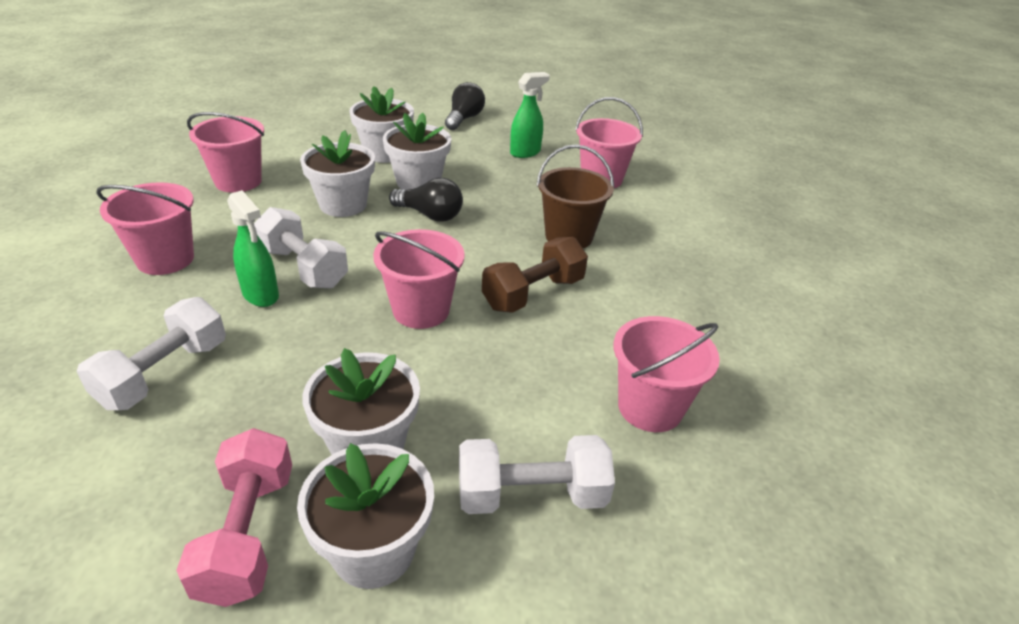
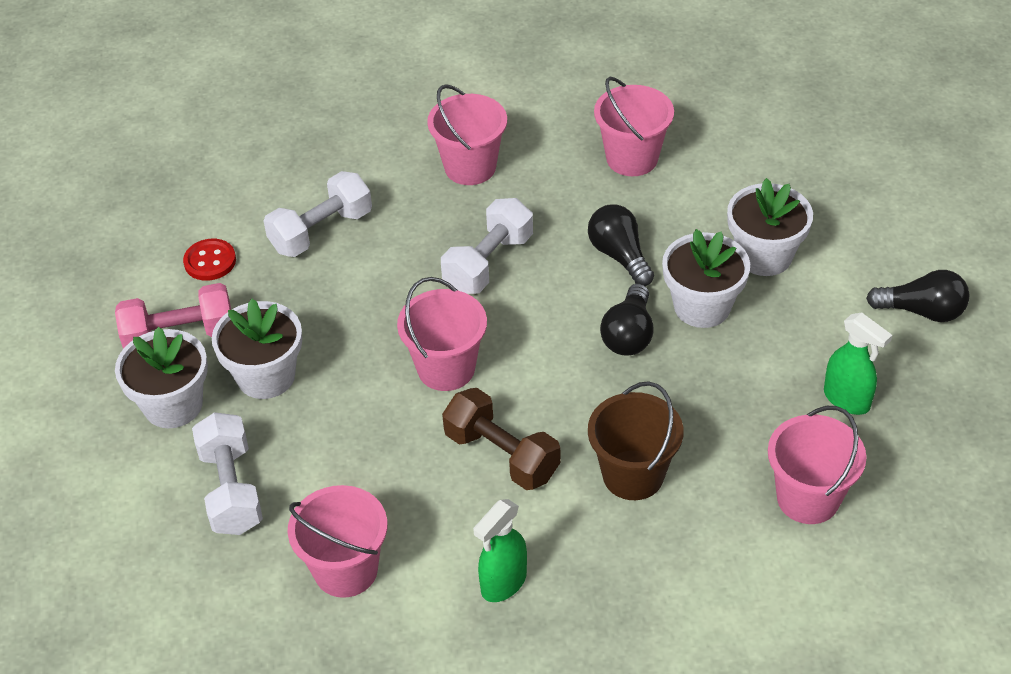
camera: 85 degrees right, 10 degrees up
(129, 488) = (210, 261): none -> red button
(164, 373) = (321, 231): white dumbbell -> white dumbbell turned 60 degrees counterclockwise
(261, 295) = (436, 249): green spray bottle -> green spray bottle (503, 583)
(343, 205) = (619, 255): white flower pot -> black light bulb

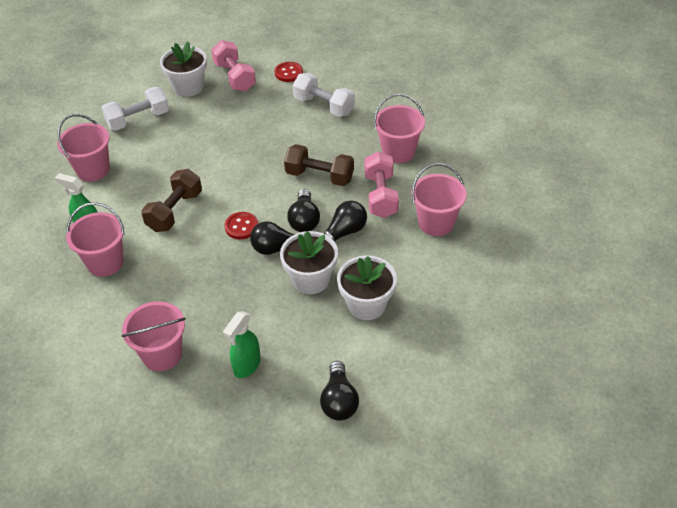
camera: 75 degrees right, 0 degrees up
(266, 376) = (213, 112): white flower pot -> none
(446, 368) = (233, 176): pink bucket -> pink bucket (105, 262)
(488, 263) = (319, 176): white dumbbell -> brown dumbbell
(557, 203) = (381, 195): none -> pink dumbbell
(568, 372) = (241, 226): none -> red button
(579, 295) = (304, 220): none -> black light bulb
(633, 475) = (168, 269): brown bucket -> none

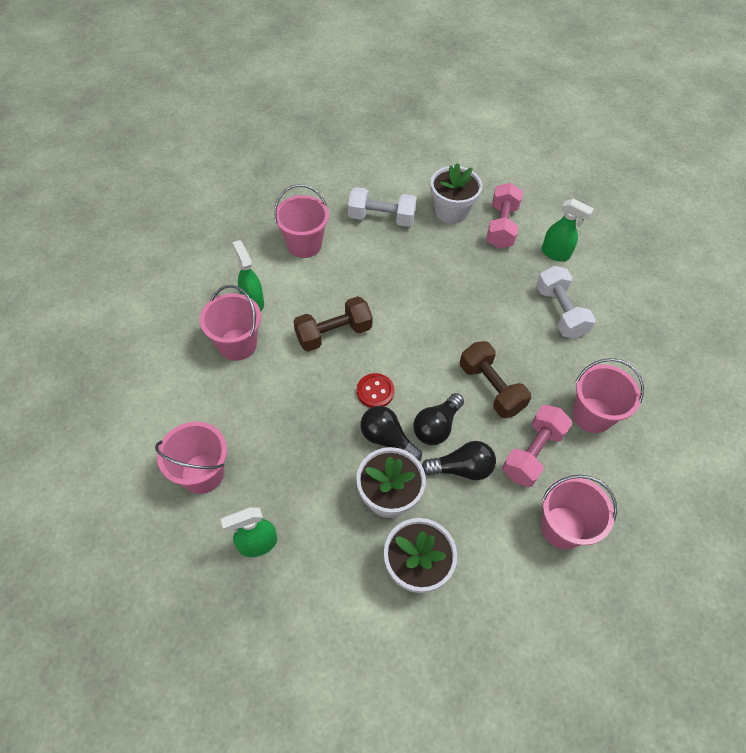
camera: 35 degrees right, 10 degrees up
(289, 73) = (555, 254): red button -> green spray bottle
(339, 401) = (301, 654): black light bulb -> none

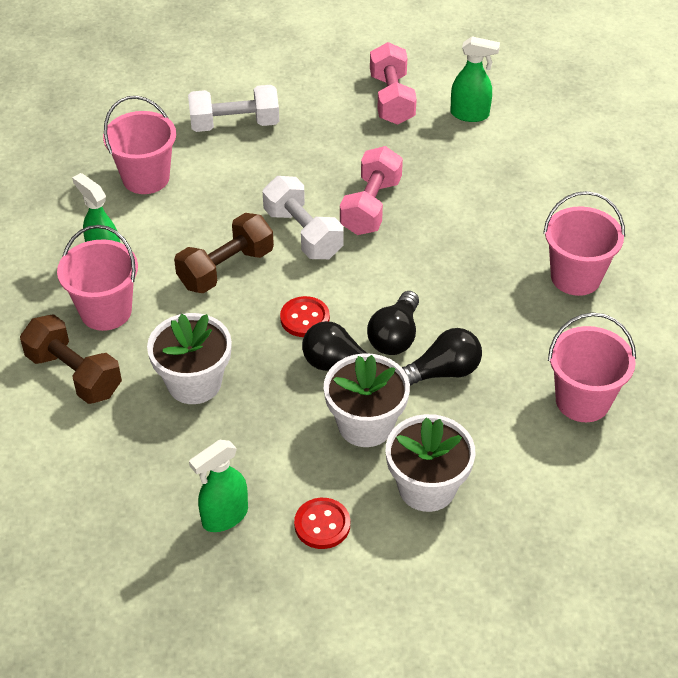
camera: 15 degrees left, 10 degrees down
(202, 473) = (122, 462): pink bucket -> none
(326, 575) = (322, 525): none -> red button
(451, 211) = (322, 96): white flower pot -> white flower pot (194, 383)
(491, 388) = (445, 279): brown dumbbell -> brown dumbbell (74, 374)
(532, 453) = (520, 334): pink dumbbell -> pink dumbbell (371, 206)
(560, 312) = (498, 177): white dumbbell -> white dumbbell (303, 233)

